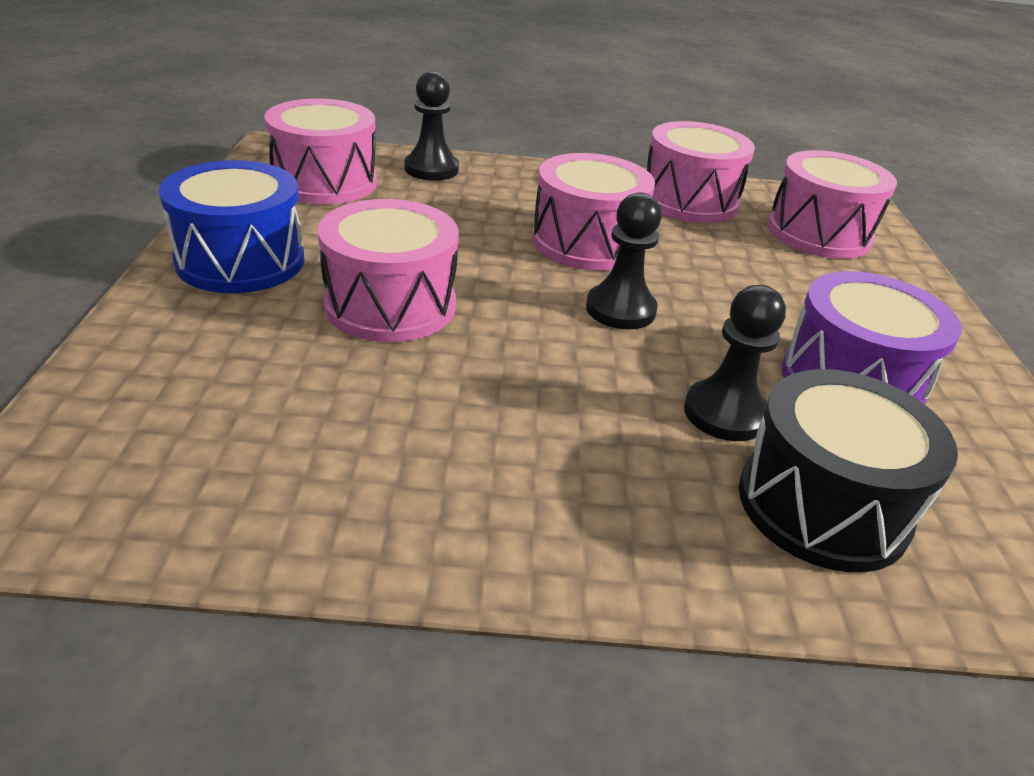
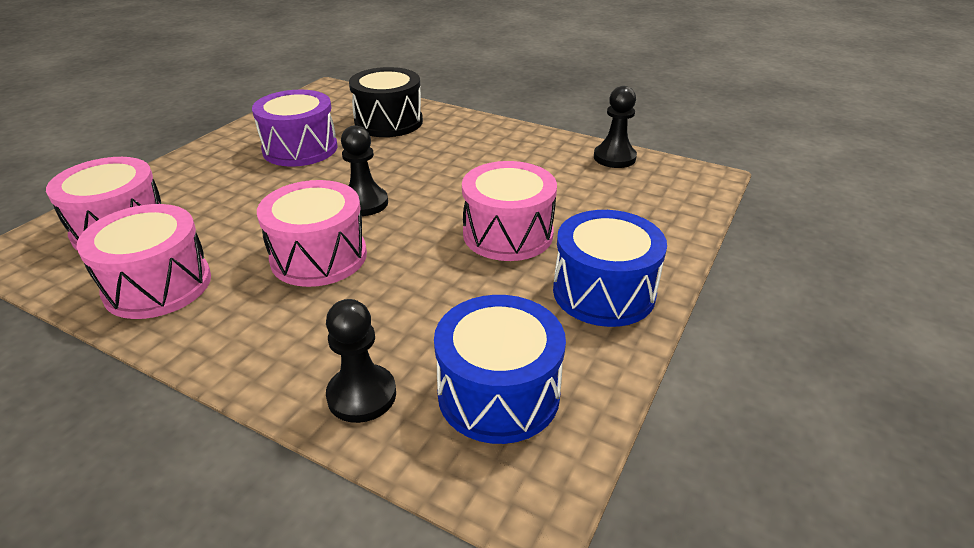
camera: 150 degrees left, 0 degrees up
(325, 182) = (498, 393): pink drum -> blue drum
(725, 413) = (381, 150): black pawn -> black pawn (614, 158)

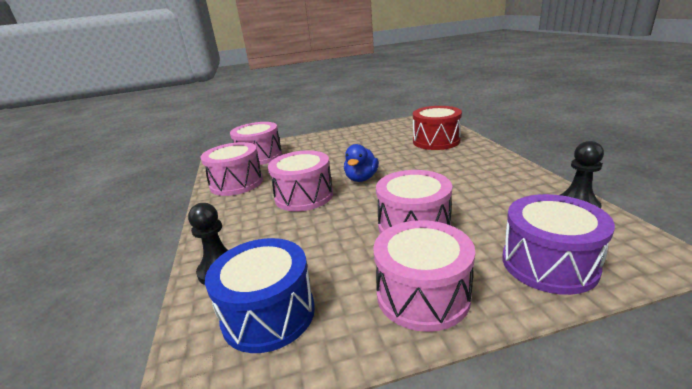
camera: 50 degrees right, 10 degrees down
(300, 149) = (371, 143): purple drum -> purple drum (549, 264)
(364, 203) = (361, 178): black pawn -> blue duck
(388, 122) = (436, 141): black drum -> red drum
(603, 292) = (422, 295): blue drum -> pink drum

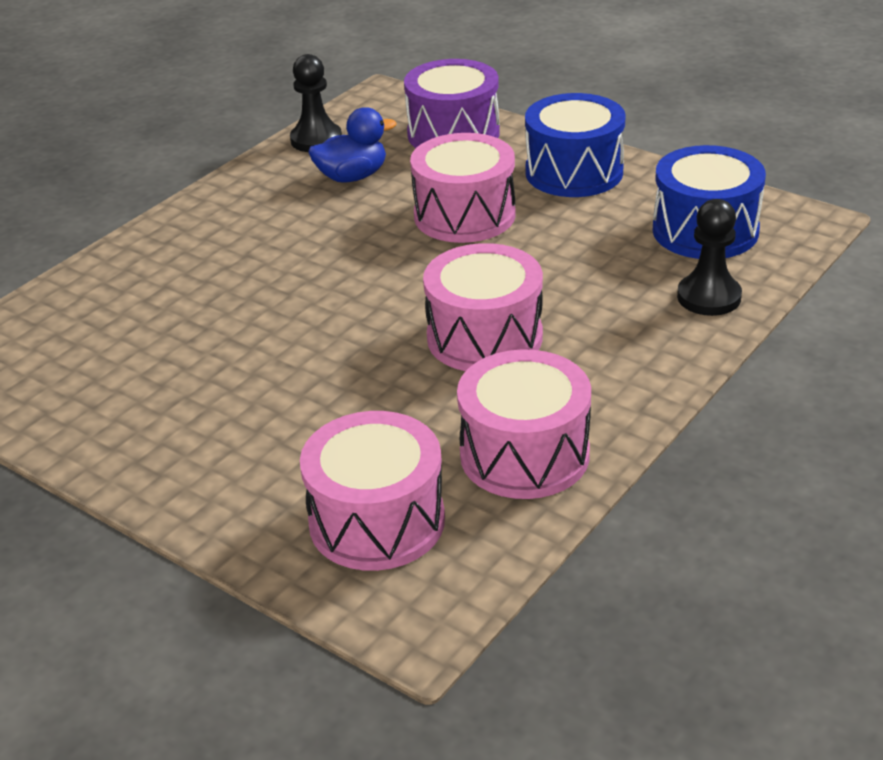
camera: 130 degrees left, 10 degrees up
(361, 178) = (368, 311): blue duck -> blue duck (352, 177)
(422, 295) = (574, 172): pink drum -> blue drum
(436, 141) = (124, 300): red drum -> none

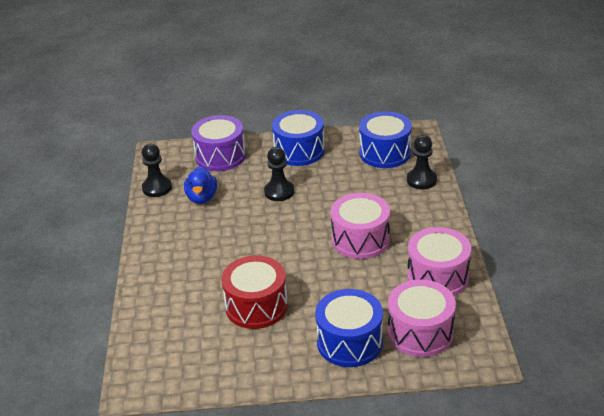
camera: 40 degrees left, 0 degrees up
(215, 352) = (256, 306): none -> red drum
(260, 472) = (349, 342): none -> blue drum
(352, 177) = (202, 198): blue duck -> blue duck turned 150 degrees clockwise
(464, 215) = (279, 192): pink drum -> black pawn

